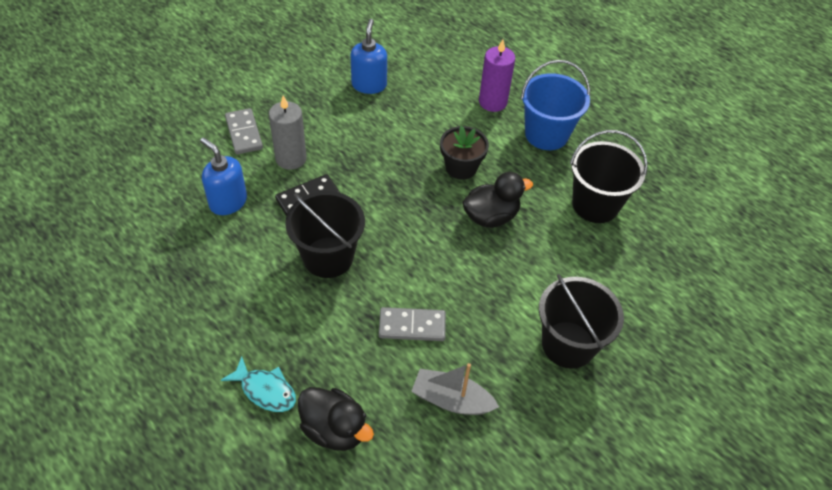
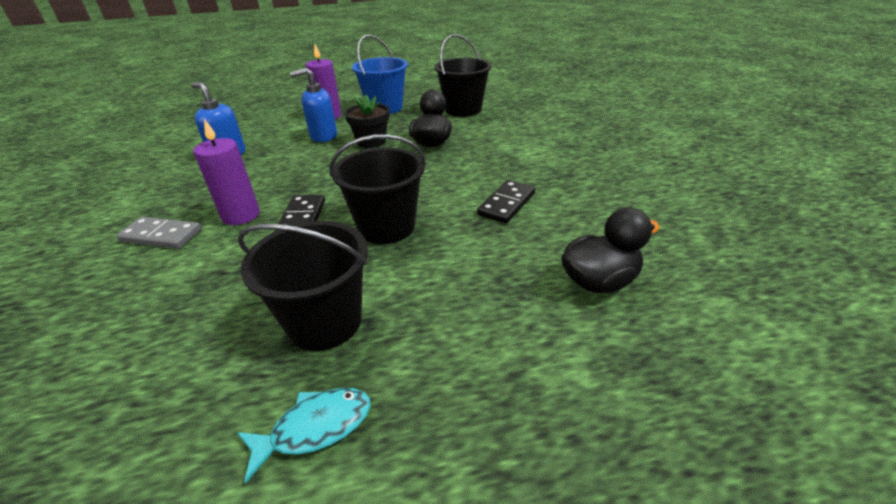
camera: 55 degrees left, 15 degrees down
(228, 202) = (233, 273): blue soap dispenser -> blue soap dispenser (323, 136)
(265, 390) = (520, 319): turquoise fish -> turquoise fish (315, 428)
(291, 158) = (241, 215): grey candle -> purple candle
(412, 326) = (507, 204): grey domino -> black domino
(451, 400) = (597, 206): grey boat -> none
(568, 344) = (573, 147): black bucket -> black bucket (325, 322)

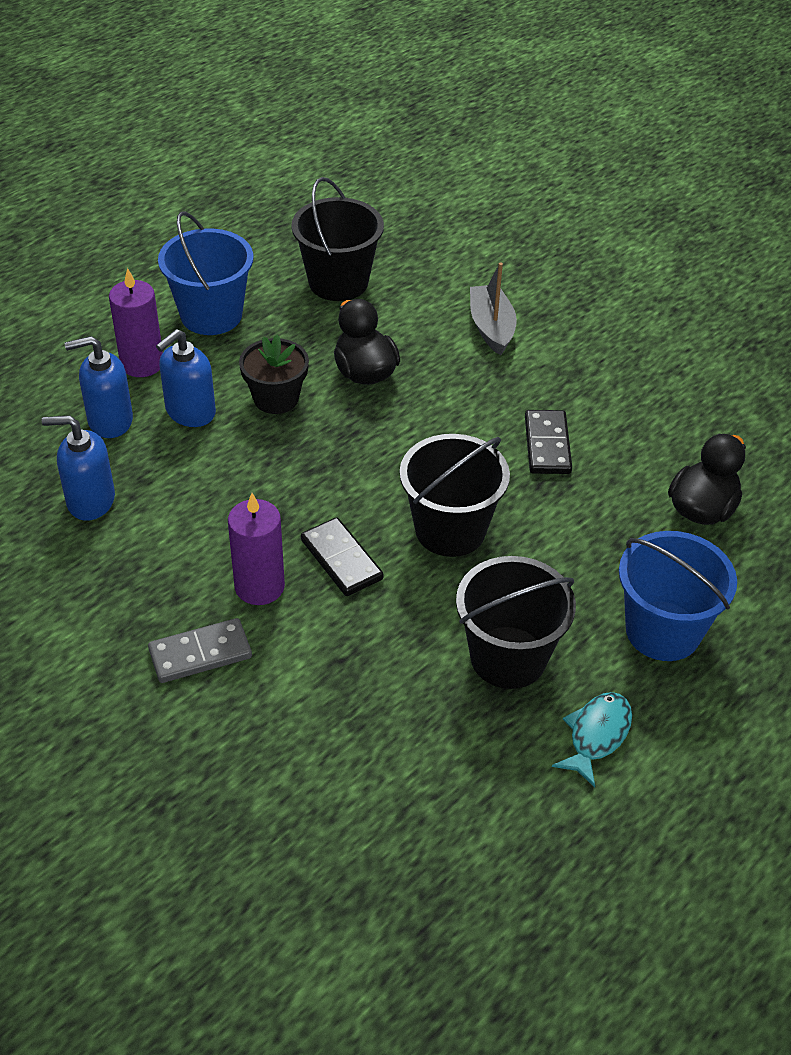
camera: 35 degrees left, 10 degrees up
(284, 130) = (110, 421): none -> blue soap dispenser
(474, 362) = (663, 631): none -> blue bucket
(530, 143) = (491, 327): none -> grey boat

